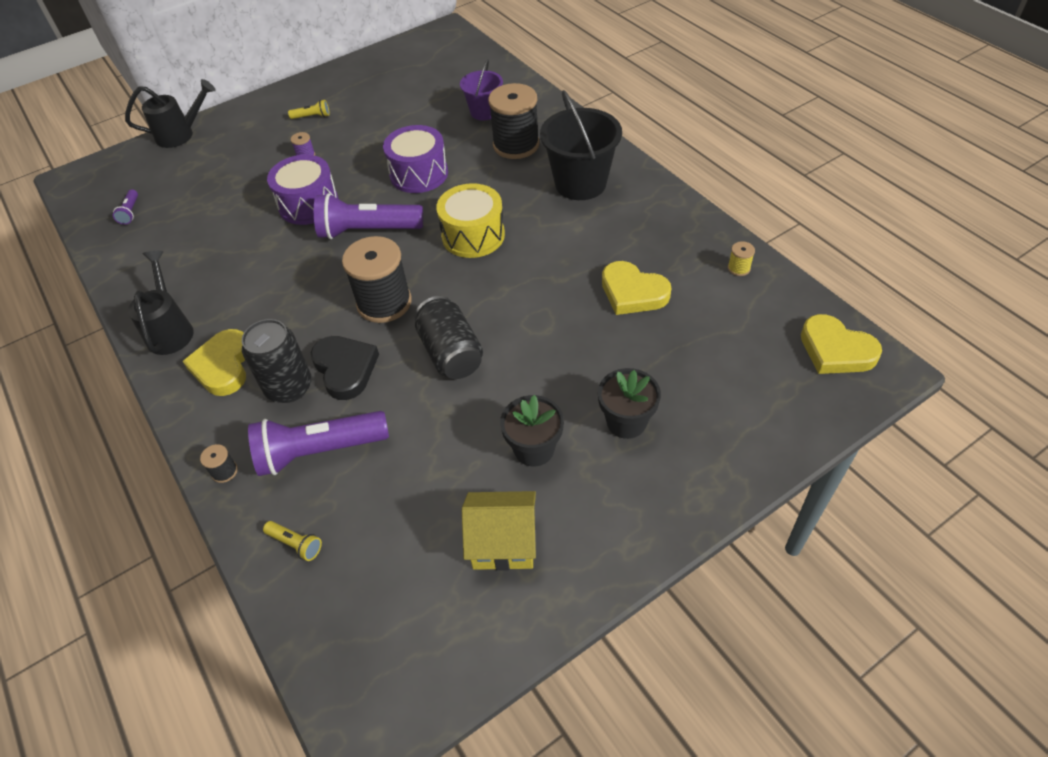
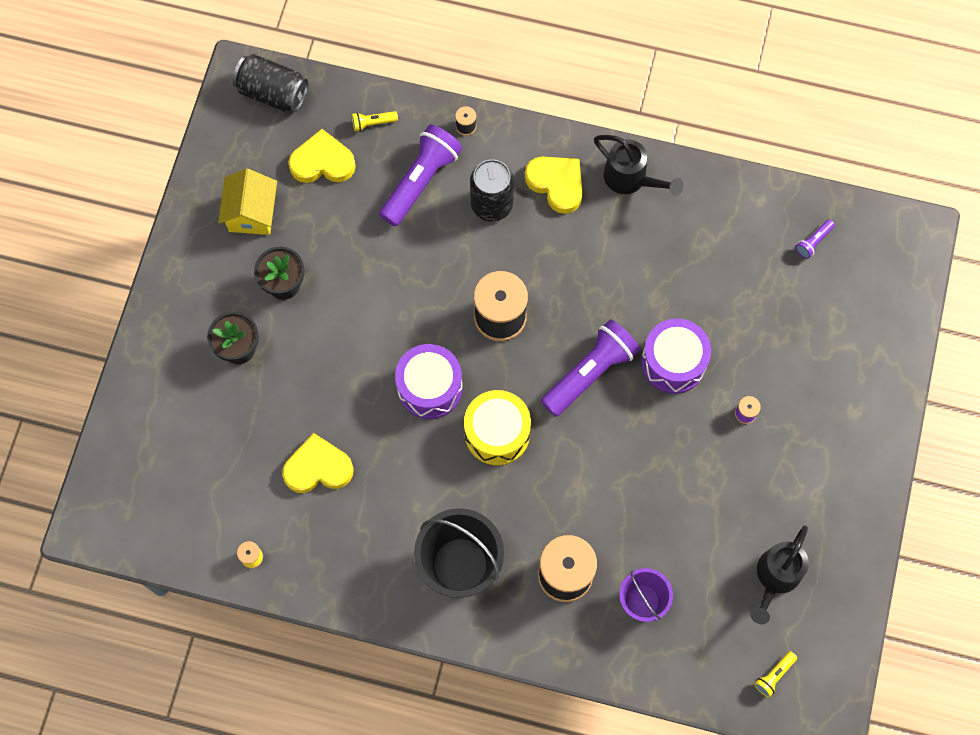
camera: 135 degrees right, 20 degrees up
(130, 212) = (813, 242): purple flashlight -> purple flashlight turned 90 degrees counterclockwise
(181, 135) = (898, 350): black watering can -> black watering can (775, 577)
(312, 116) = (804, 467): yellow flashlight -> yellow flashlight (774, 675)
(345, 369) = (468, 245): black heart -> none
(419, 174) = (617, 469): purple drum -> purple drum (429, 387)
(451, 353) = (407, 312): black can -> black can (273, 93)
(503, 542) = (252, 213): yellow house -> yellow house turned 45 degrees counterclockwise
(835, 350) = (130, 520): yellow heart -> yellow heart (322, 162)

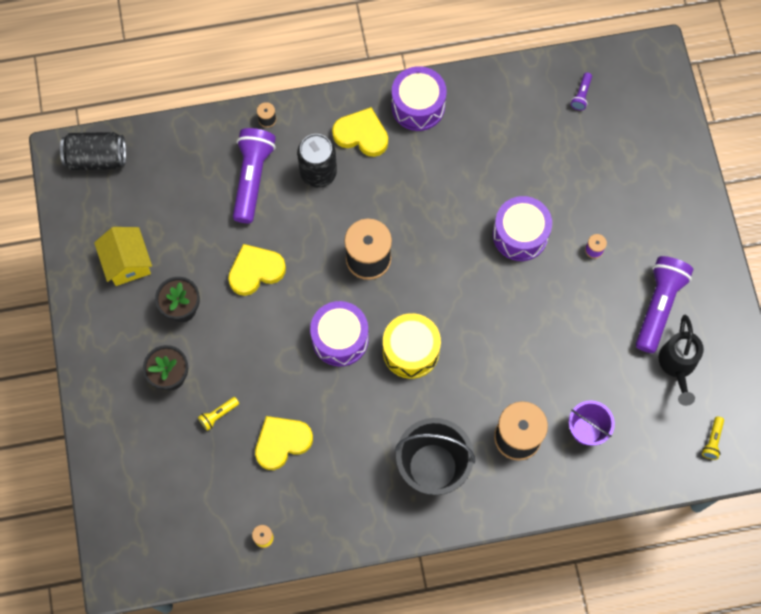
camera: 25 degrees left, 0 degrees up
(322, 162) = (165, 197): yellow heart -> yellow heart (255, 271)
(373, 123) = (191, 148): yellow flashlight -> yellow flashlight (218, 415)
(589, 372) = (460, 271): purple flashlight -> purple flashlight (658, 306)
(631, 179) = (418, 106): black watering can -> purple drum

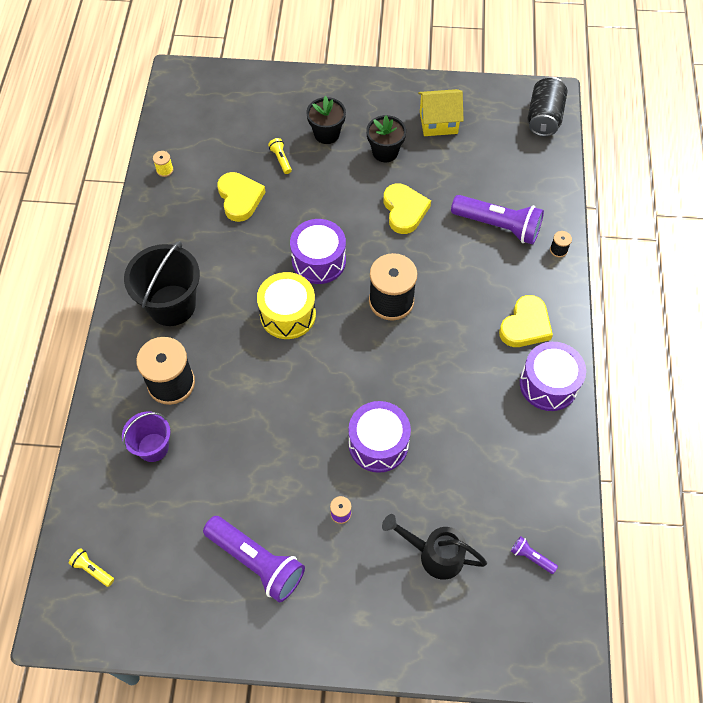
camera: 105 degrees right, 10 degrees down
(318, 173) = (492, 279): black can -> none
(677, 365) = (185, 560): black watering can -> black watering can (434, 555)

